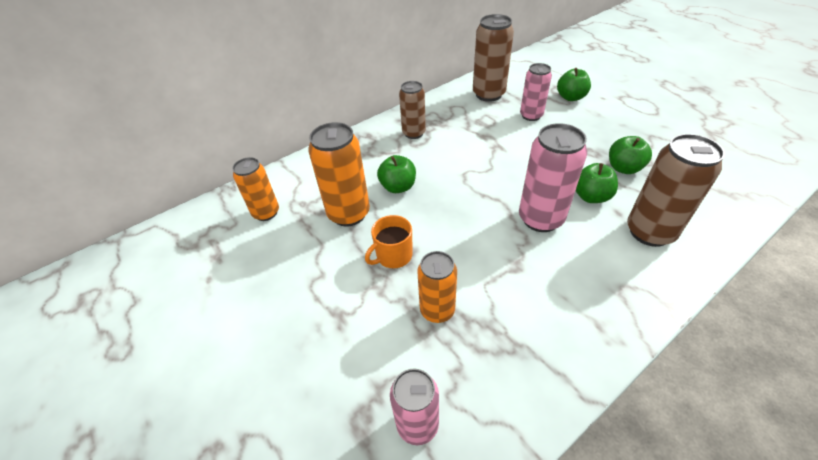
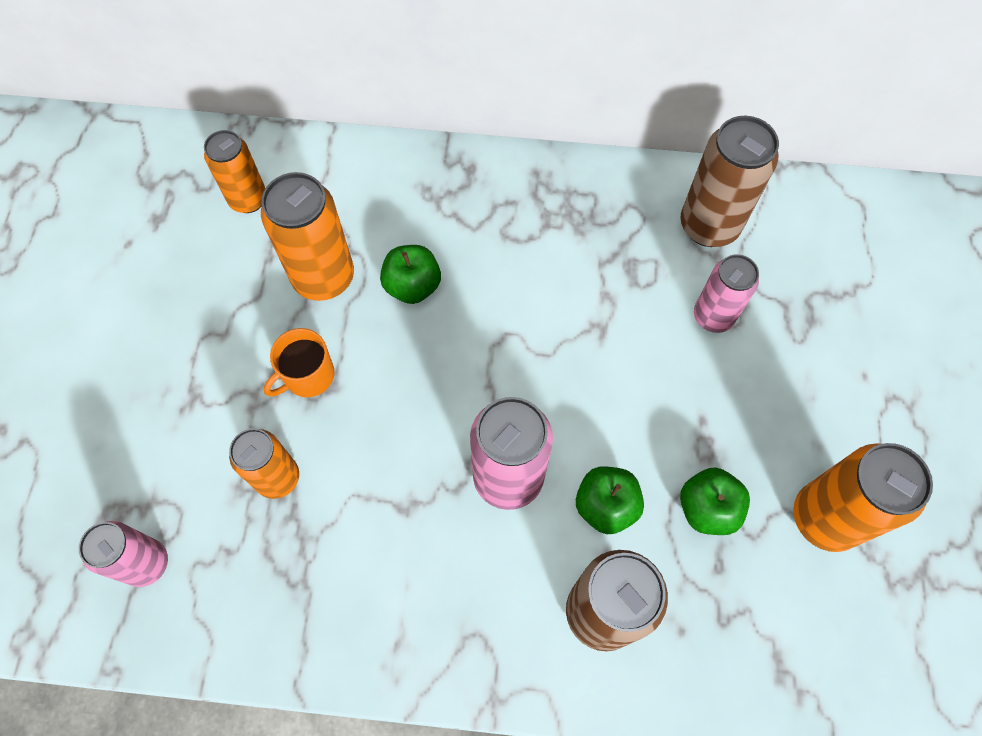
camera: 40 degrees right, 20 degrees up
(393, 256) = (308, 376): orange mug -> orange mug turned 45 degrees counterclockwise
(413, 133) = (526, 213): brown can -> none
(570, 97) = (817, 333): green apple -> none
(660, 141) = (825, 518): none -> orange can

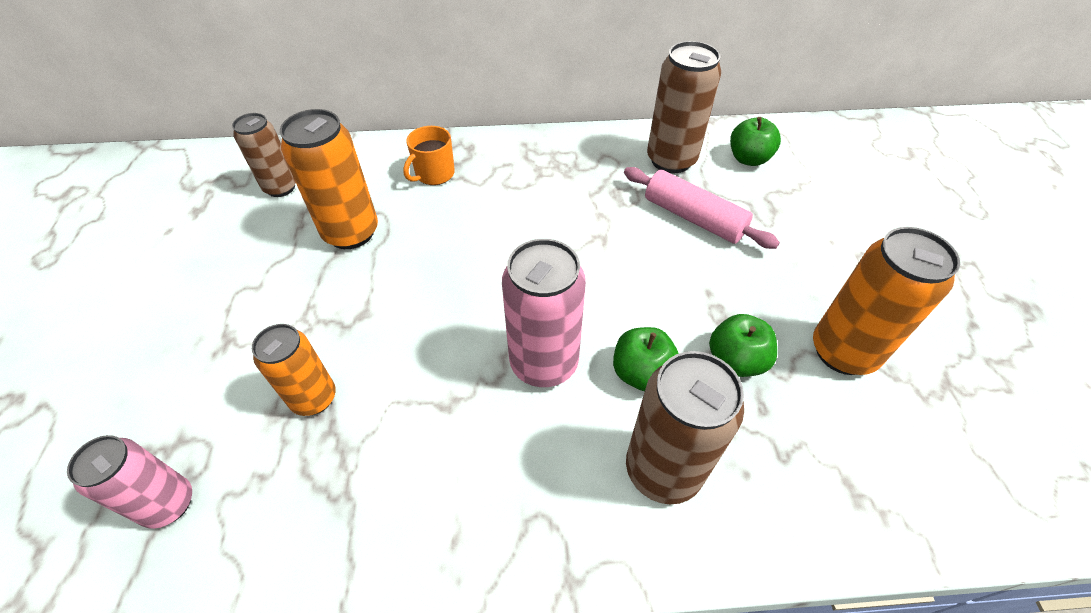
camera: 10 degrees left, 15 degrees down
(248, 199) = (281, 187): orange can -> brown can
(308, 376) = (341, 308): orange mug -> orange mug (434, 174)
(412, 286) = (432, 229): green apple -> green apple (748, 159)
(713, 316) = (693, 217): pink can -> pink rolling pin

